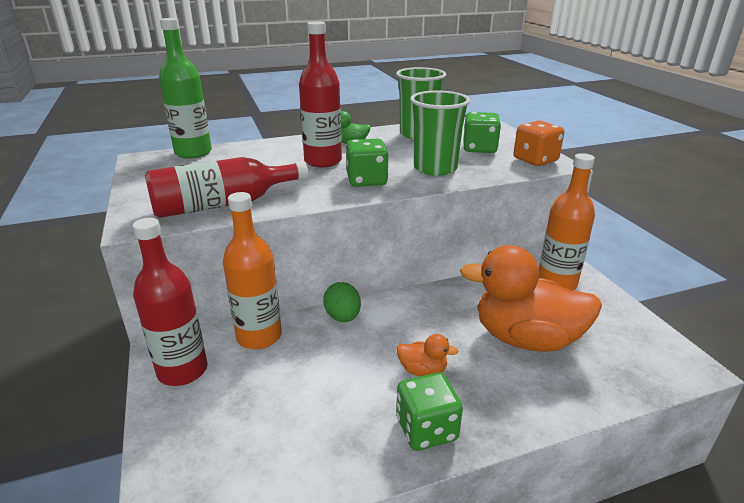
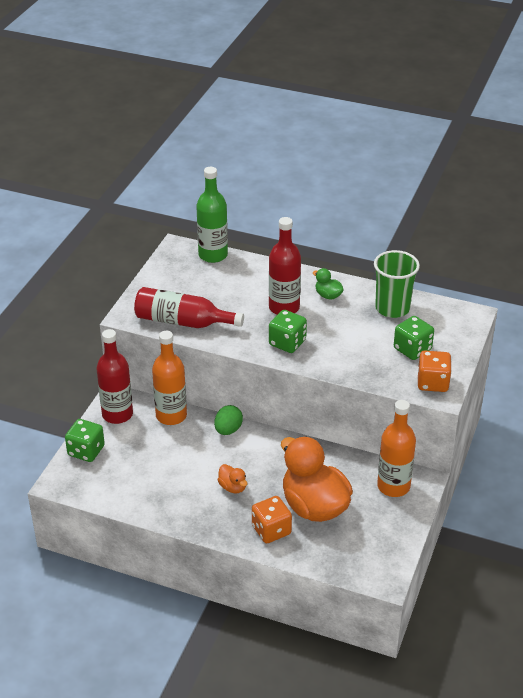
camera: 40 degrees right, 10 degrees up
(426, 429) = (198, 515): green dice -> green dice (86, 451)
(435, 168) = (347, 354): green cup -> none
(525, 390) = (271, 530): none -> orange dice

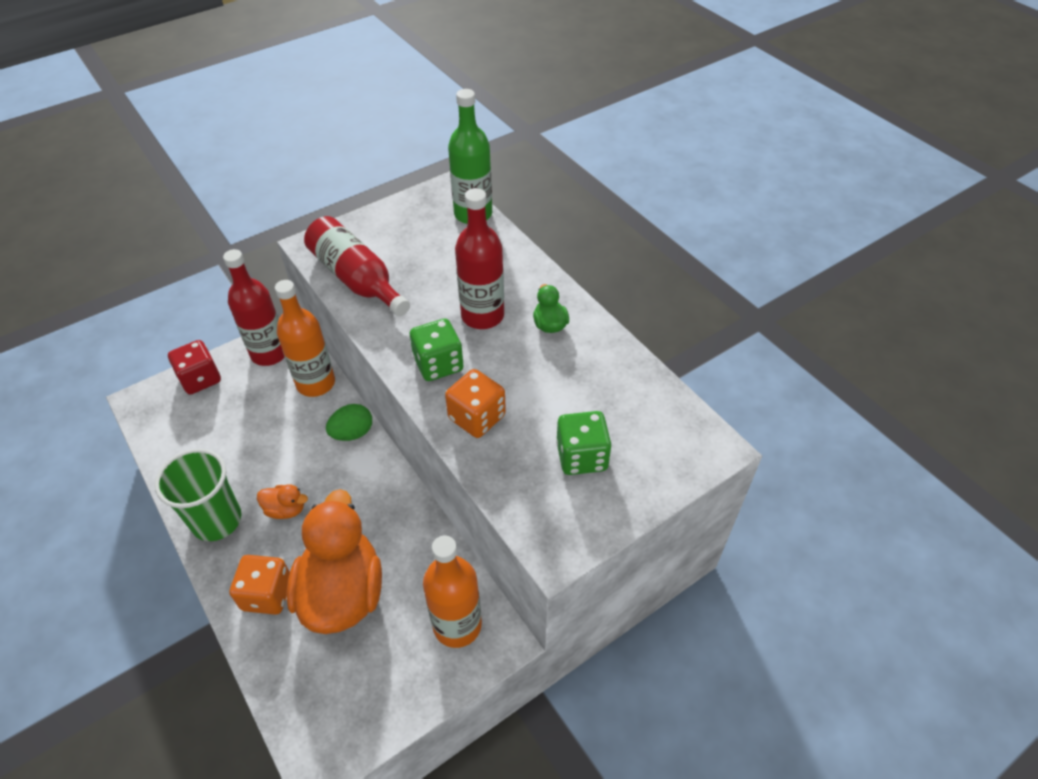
camera: 35 degrees right, 10 degrees up
(86, 451) = (200, 379): green dice -> red dice
(233, 487) = (286, 509): orange duck -> orange duck turned 75 degrees counterclockwise
(392, 308) = (613, 382): green cup -> green cup (217, 520)
(432, 383) = (560, 524): orange dice -> orange dice (477, 417)

